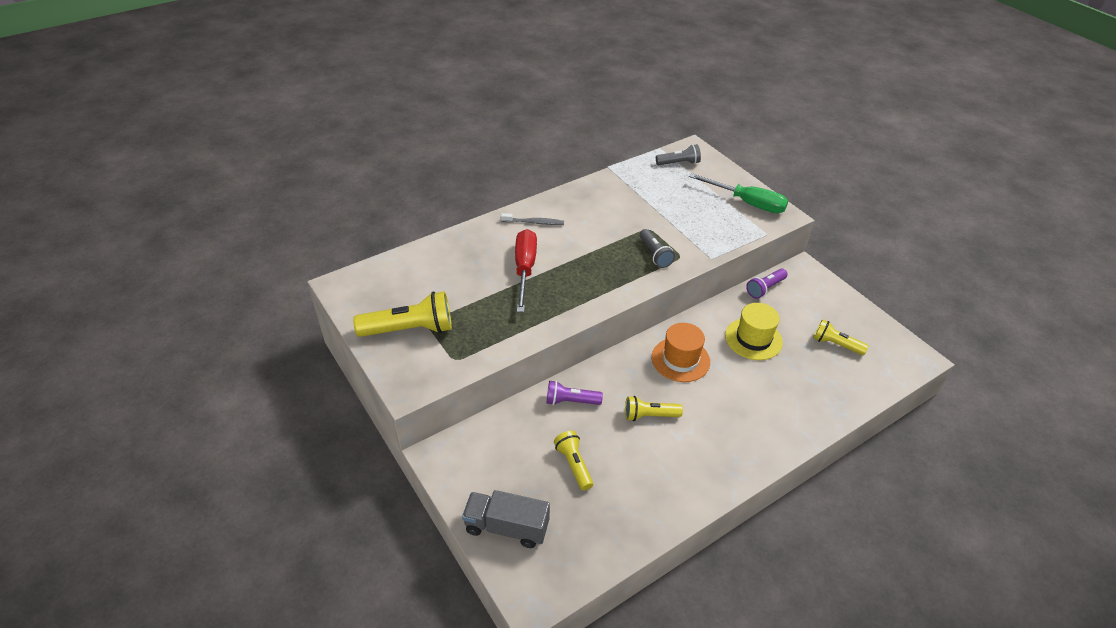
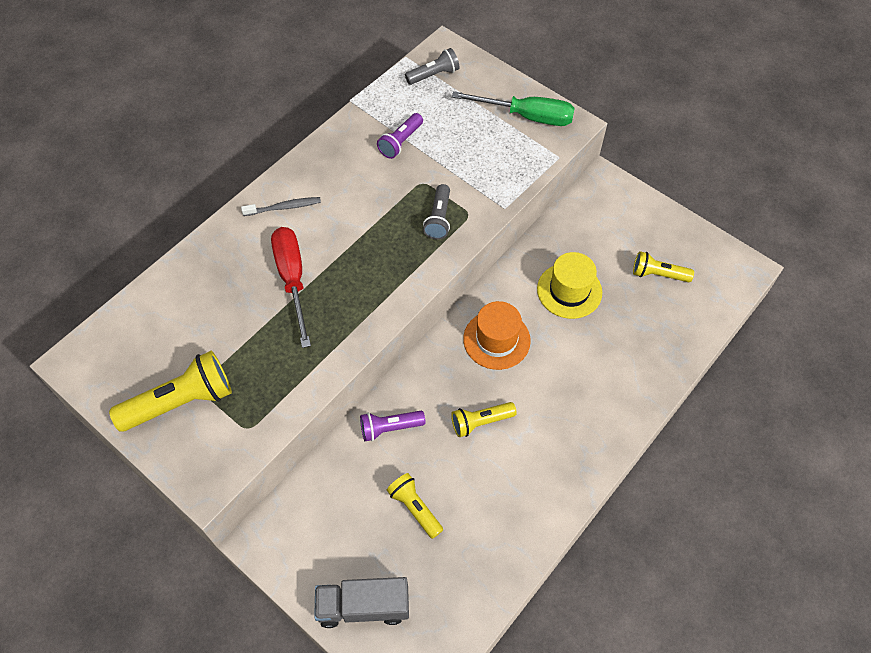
camera: 15 degrees left, 15 degrees up
(655, 254) = (439, 219): grey flashlight -> grey flashlight turned 45 degrees clockwise
(765, 288) = (567, 219): purple flashlight -> purple flashlight (401, 142)

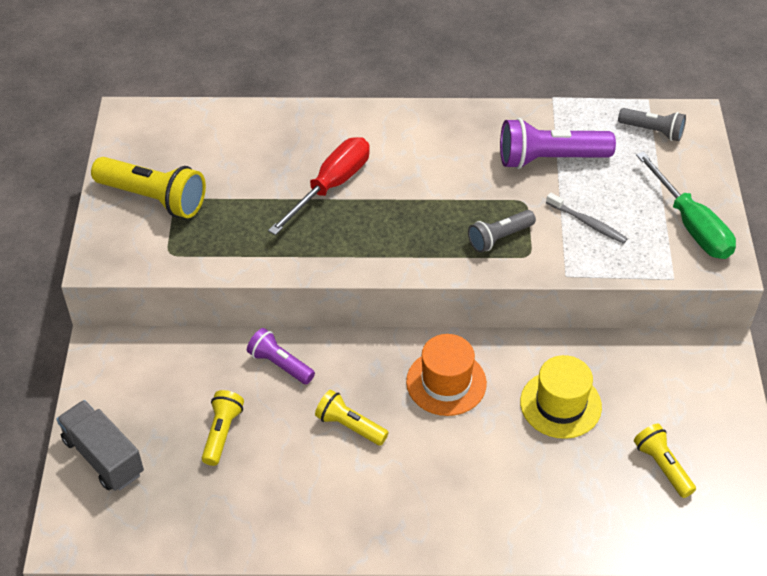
camera: 50 degrees right, 10 degrees down
(284, 207) = (394, 133): grey toothbrush -> grey toothbrush (588, 223)
(401, 142) = (550, 159): purple flashlight -> purple flashlight, size x1.69

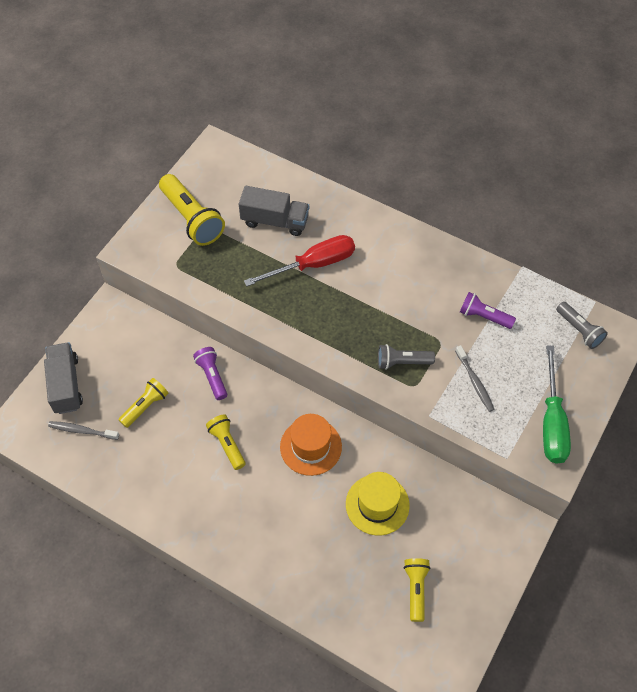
camera: 30 degrees right, 10 degrees up
(161, 496) = (82, 431): none -> grey toothbrush
(254, 161) = (275, 221): none -> grey truck
(550, 159) = (484, 316): purple flashlight -> purple flashlight, size x0.59

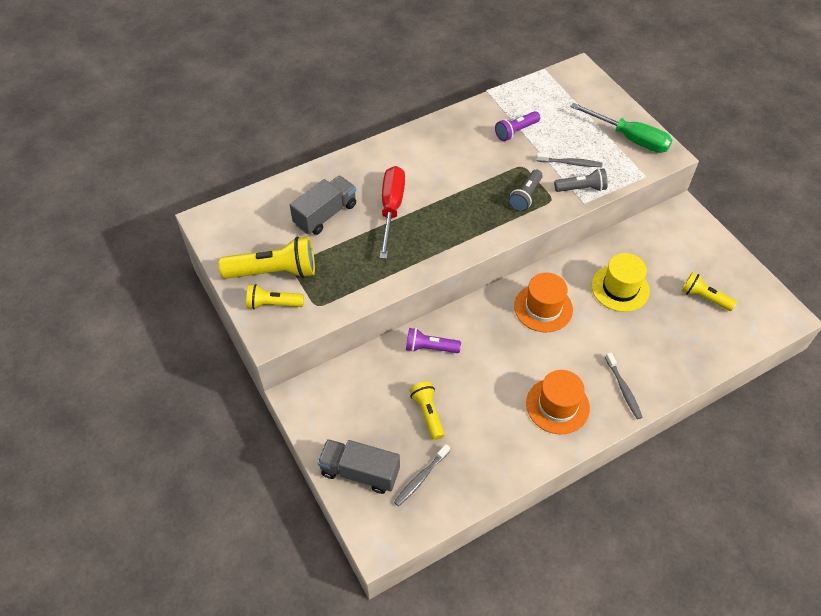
camera: 60 degrees left, 5 degrees down
(208, 505) = (557, 405): none -> orange hat
(227, 444) = (506, 366): yellow flashlight -> yellow flashlight (273, 304)
(258, 554) = (623, 389): none -> grey toothbrush
(579, 330) = (562, 88): grey flashlight -> grey flashlight (581, 188)

